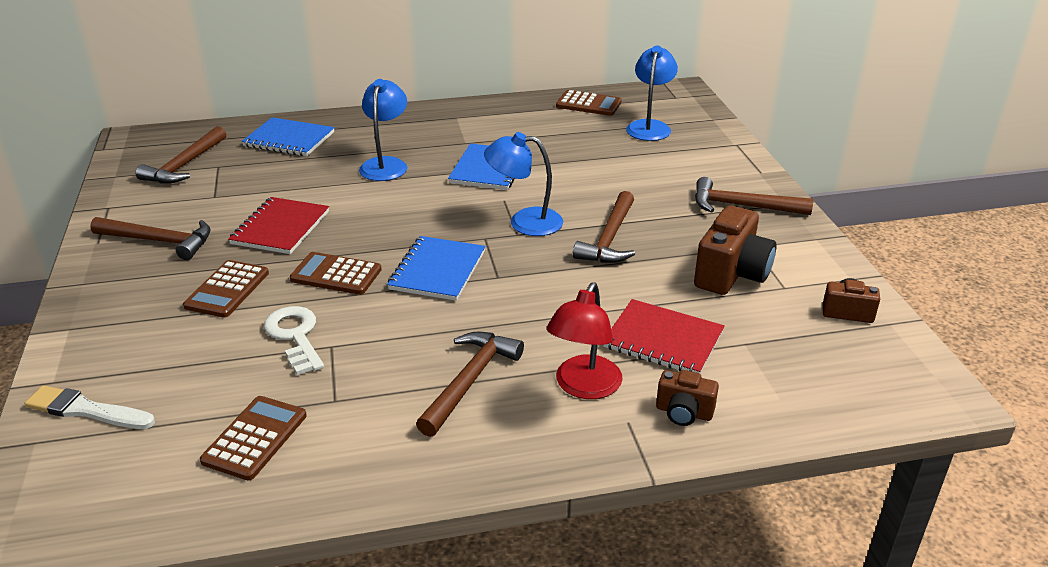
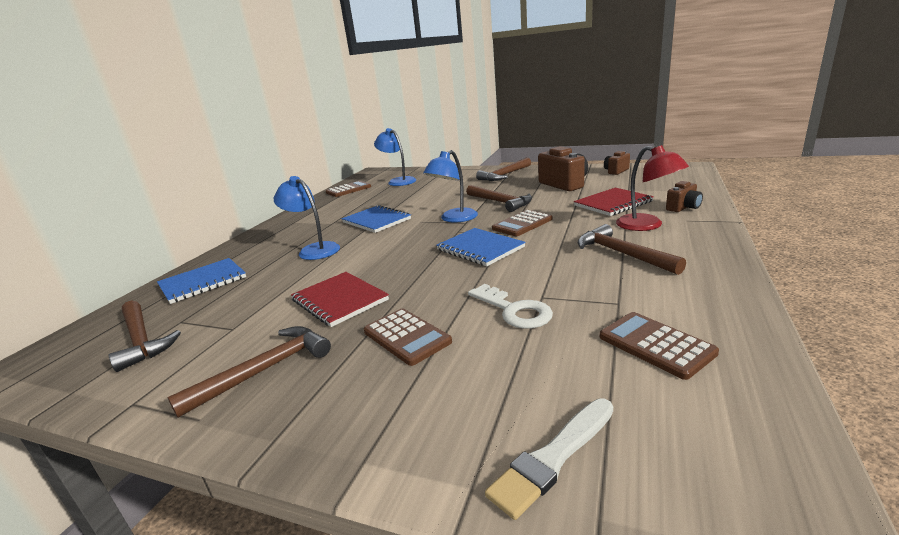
camera: 55 degrees left, 10 degrees down
(295, 336) = (514, 310): white key -> white key turned 135 degrees counterclockwise
(336, 274) = (442, 284): brown calculator -> brown calculator (522, 224)

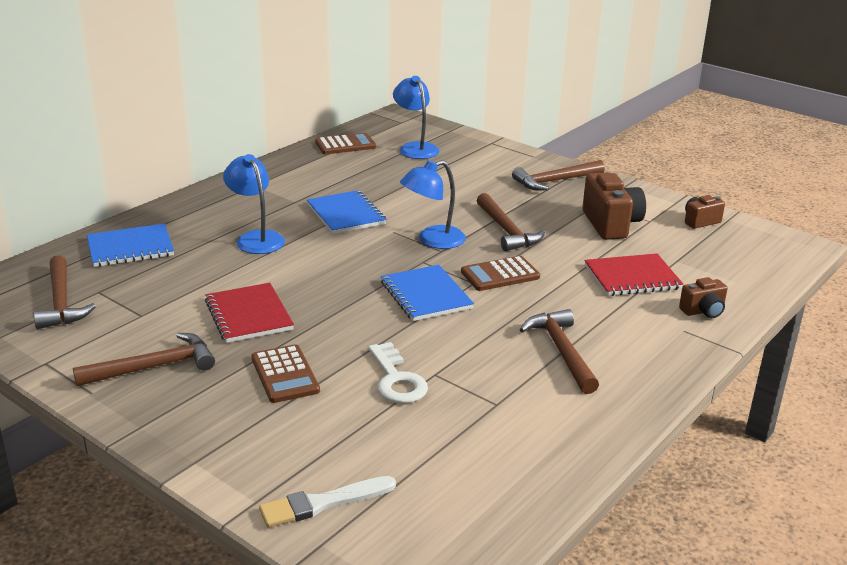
camera: 15 degrees right, 5 degrees up
(647, 225) = (631, 323): red lamp -> none
(656, 345) = (484, 452): brown calculator -> none

